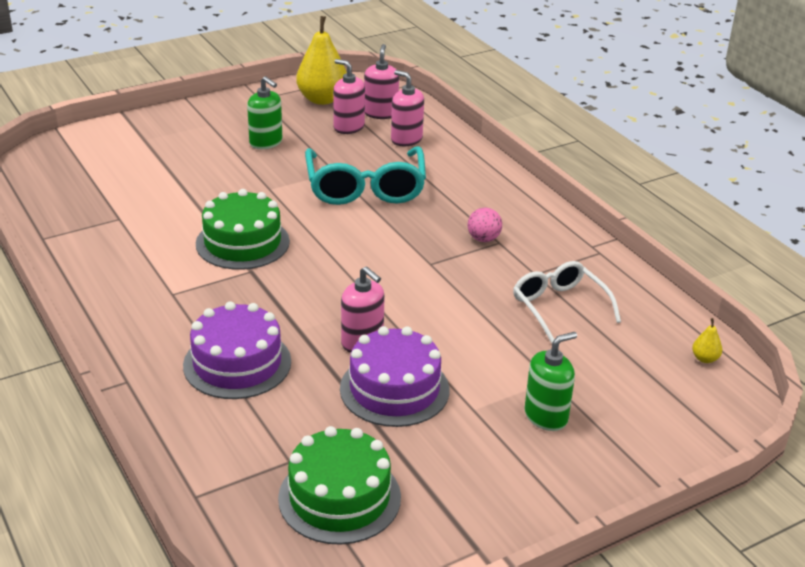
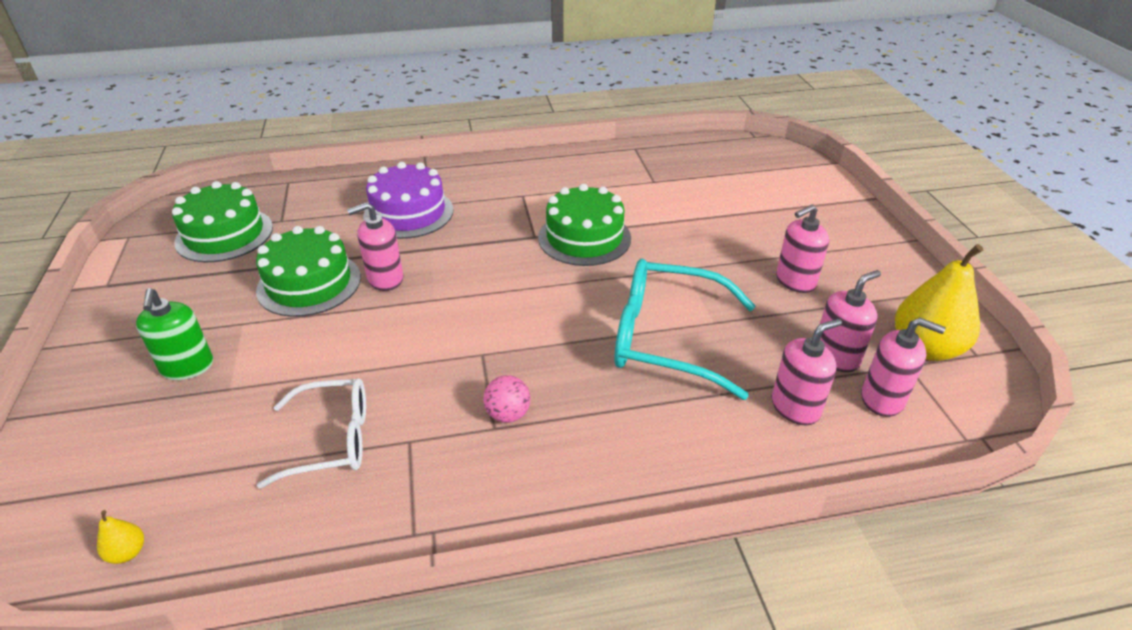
camera: 110 degrees right, 5 degrees up
(266, 142) = (795, 281): green soap dispenser -> pink soap dispenser
(394, 389) = (309, 283): purple cake -> green cake

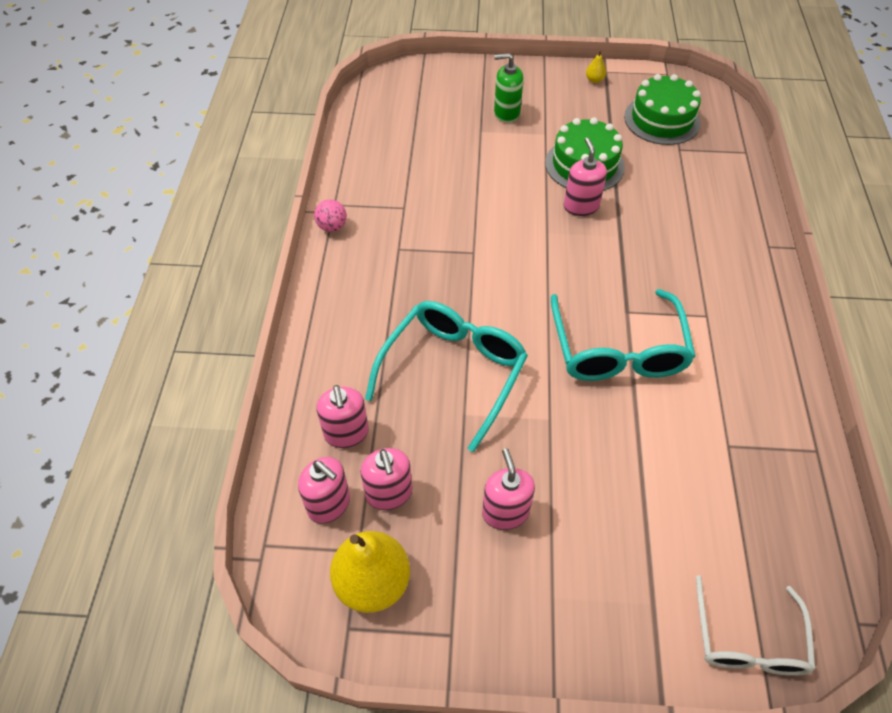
camera: 105 degrees right, 15 degrees up
(127, 552) = (372, 104): yellow pear -> yellow pear (594, 80)
(331, 440) = (418, 174): white glasses -> white glasses (748, 640)
(408, 213) = (681, 227): purple cake -> none
(508, 414) = (407, 257): pink ball -> pink ball (332, 227)
(584, 238) = (618, 350): green cake -> turquoise glasses
(882, 399) = (329, 504): pink soap dispenser -> pink soap dispenser turned 90 degrees counterclockwise

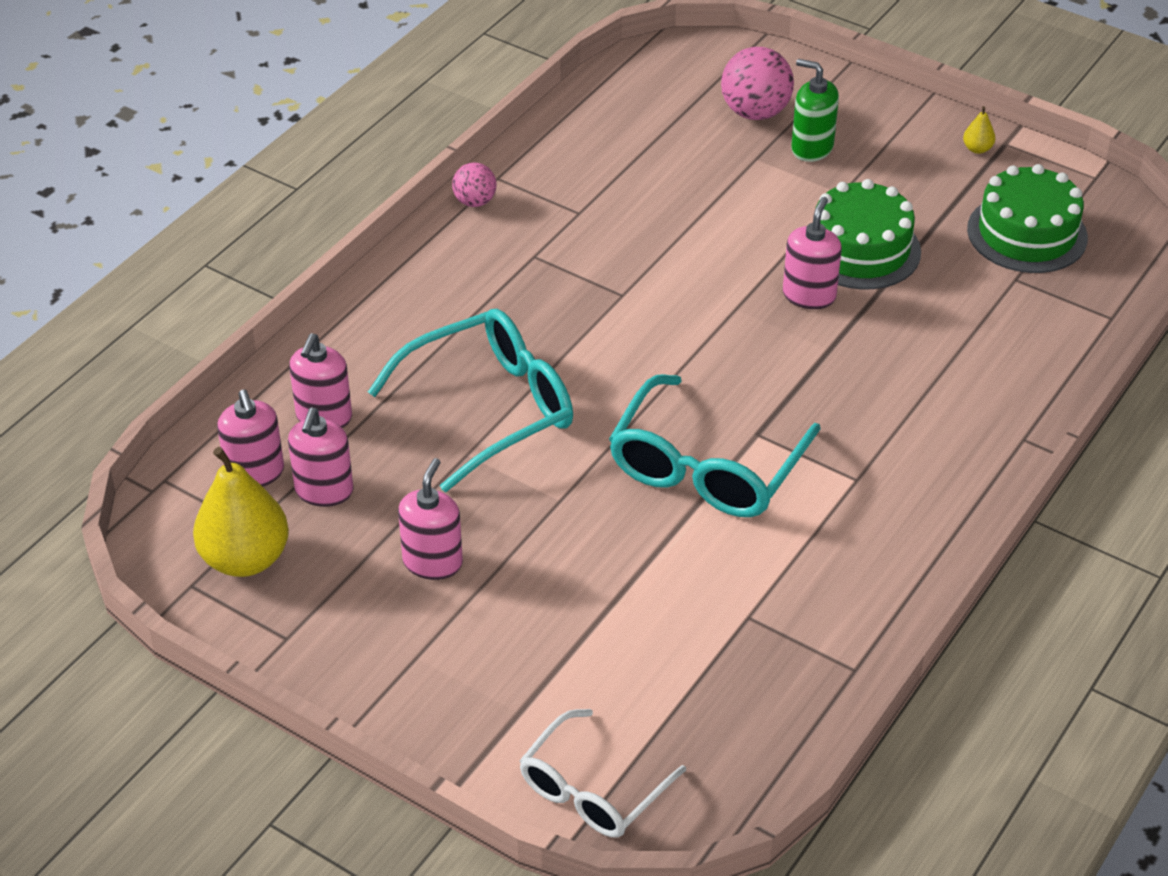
camera: 30 degrees right, 10 degrees down
(457, 103) = (755, 112): none -> pink ball

